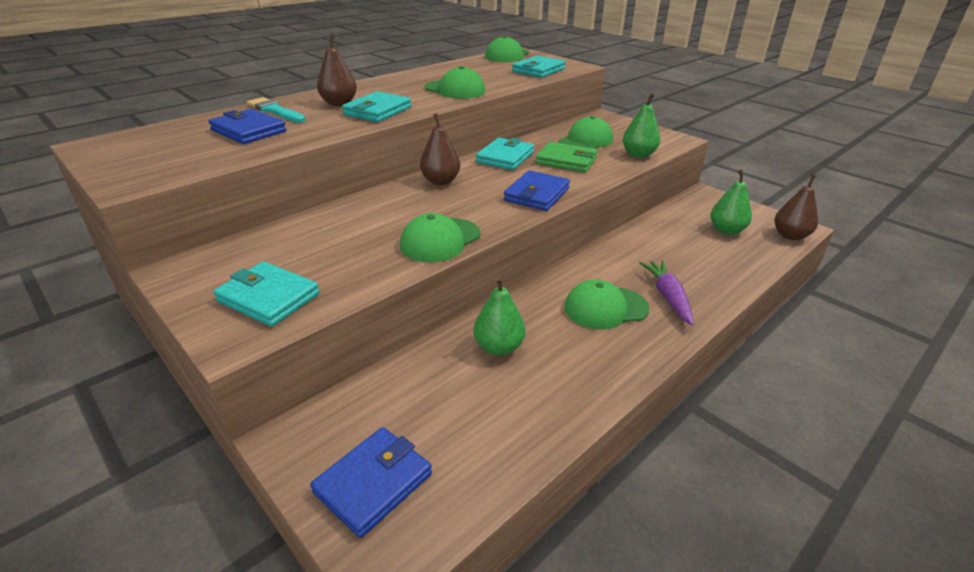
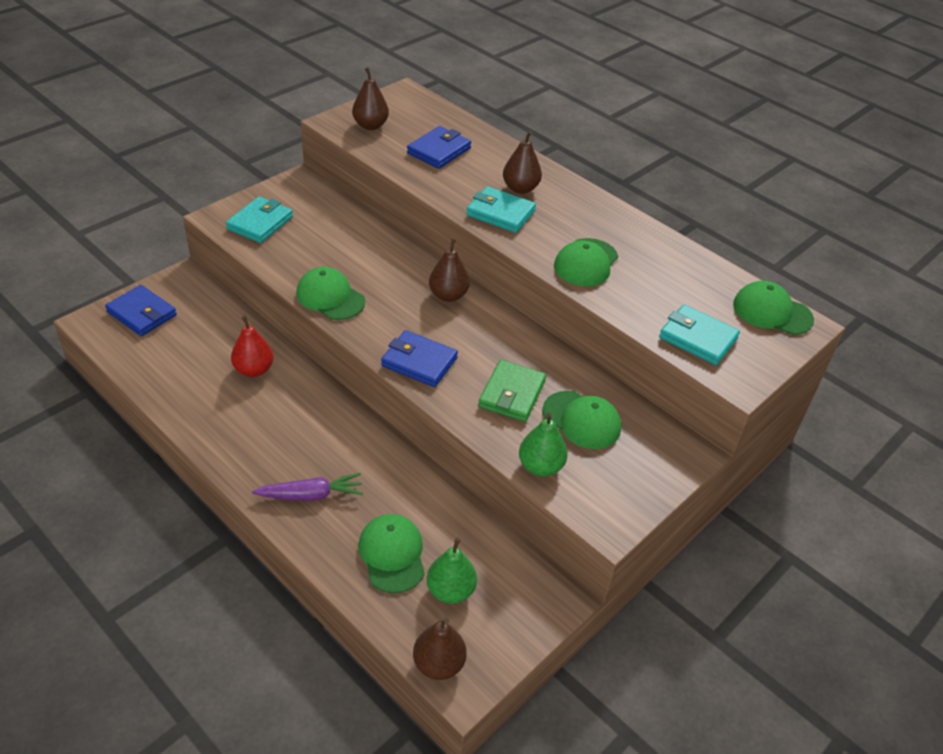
camera: 85 degrees right, 10 degrees up
(160, 163) = (370, 125): none -> brown pear
(275, 111) = (493, 156): turquoise brush -> none
(498, 347) = (254, 370): green pear -> red pear
(505, 157) = (516, 343): turquoise wallet -> none
(605, 308) = (298, 443): green cap -> green cap (392, 554)

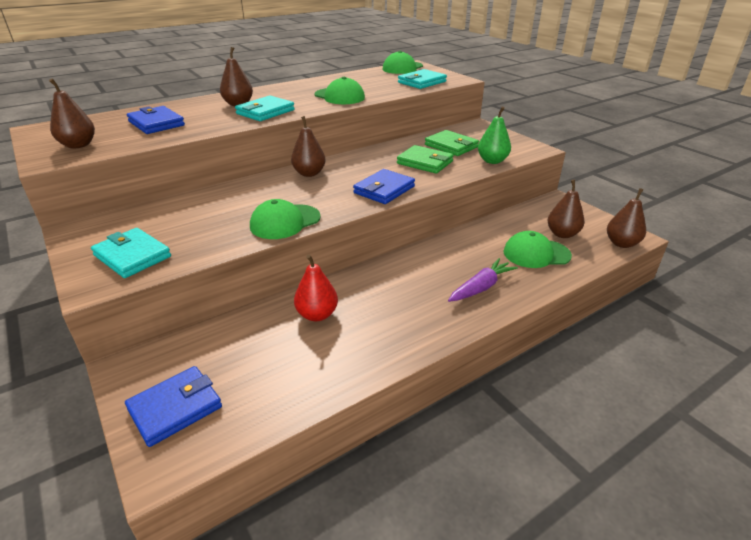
camera: 75 degrees left, 10 degrees down
(310, 495) = (481, 287): purple carrot -> purple carrot turned 45 degrees clockwise
(450, 590) = (562, 234): green pear -> brown pear
(581, 420) = (451, 146): green cap -> green wallet

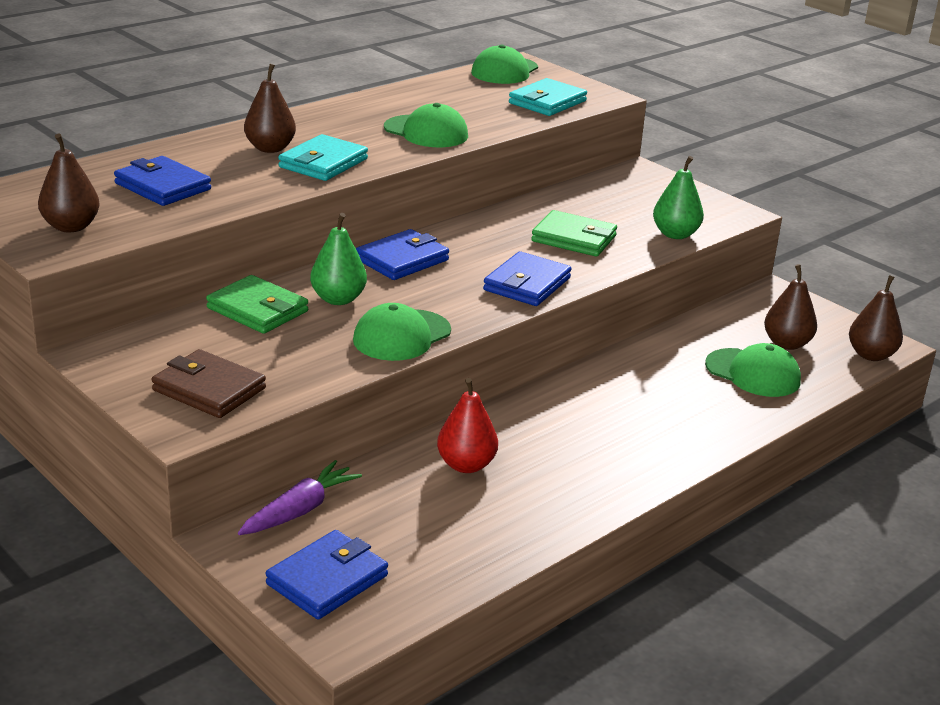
camera: 10 degrees left, 5 degrees down
(132, 256) = (209, 389): turquoise wallet -> brown wallet
(255, 197) = (338, 299): none -> green pear
(309, 173) = (402, 260): brown pear -> blue wallet
(451, 146) = (606, 209): green wallet -> green wallet (257, 310)
(481, 287) = (683, 422): purple carrot -> purple carrot (299, 510)
(536, 253) = (753, 373): green cap -> green cap turned 135 degrees counterclockwise

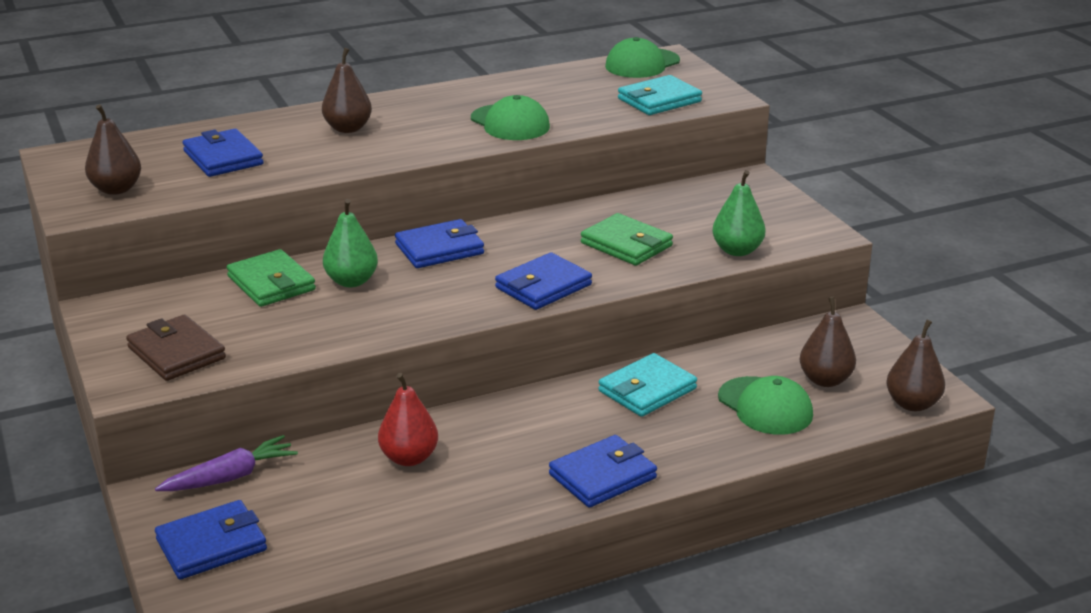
camera: 20 degrees right, 0 degrees up
(323, 163) = (385, 147): turquoise wallet -> turquoise wallet (647, 390)
(402, 336) = (384, 324): green cap -> none
(656, 455) = (602, 476): none -> blue wallet

